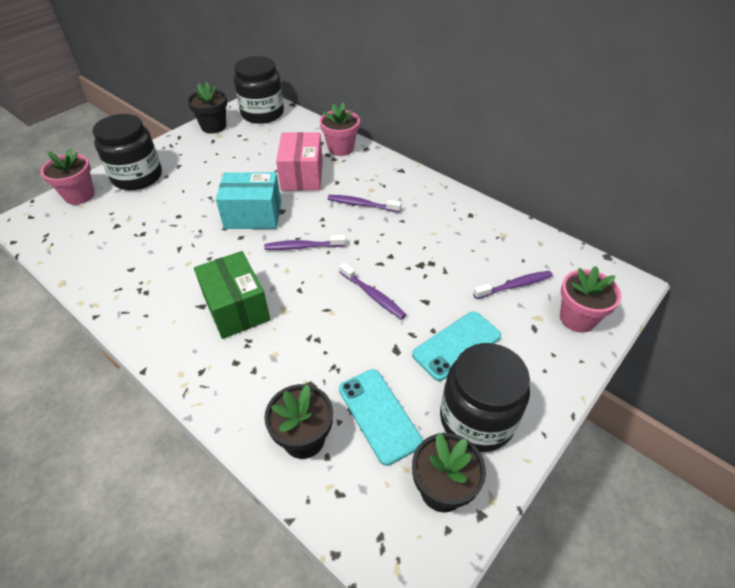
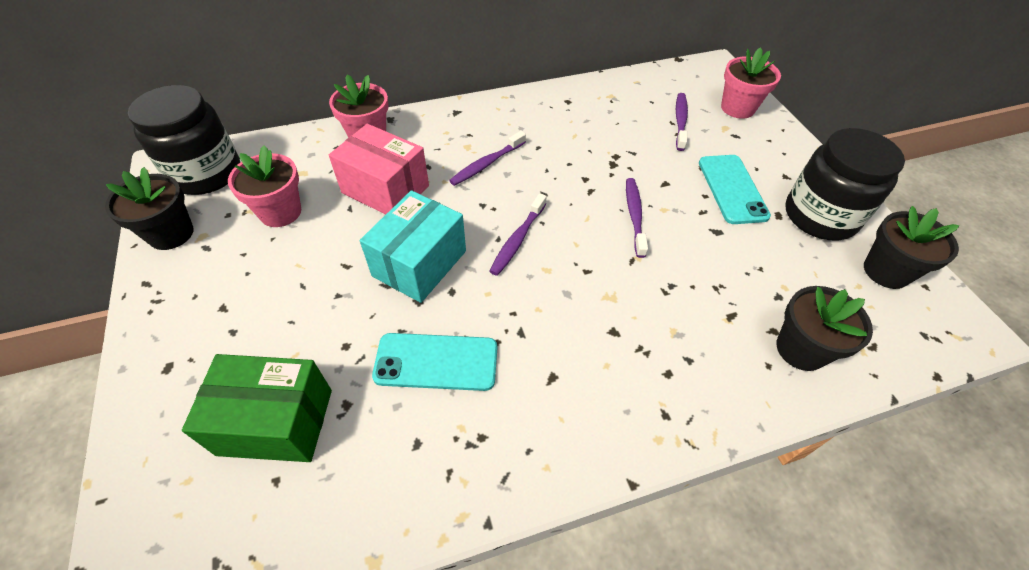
camera: 60 degrees left, 5 degrees up
(79, 195) = (153, 475): pink flower pot -> pink flower pot (280, 212)
(137, 177) = (193, 370): black jar -> none
(236, 308) = (580, 341): green box -> green box (276, 421)
(373, 295) = (634, 215): purple toothbrush -> purple toothbrush turned 75 degrees counterclockwise
(379, 415) = (792, 278): turquoise phone -> turquoise phone (436, 362)

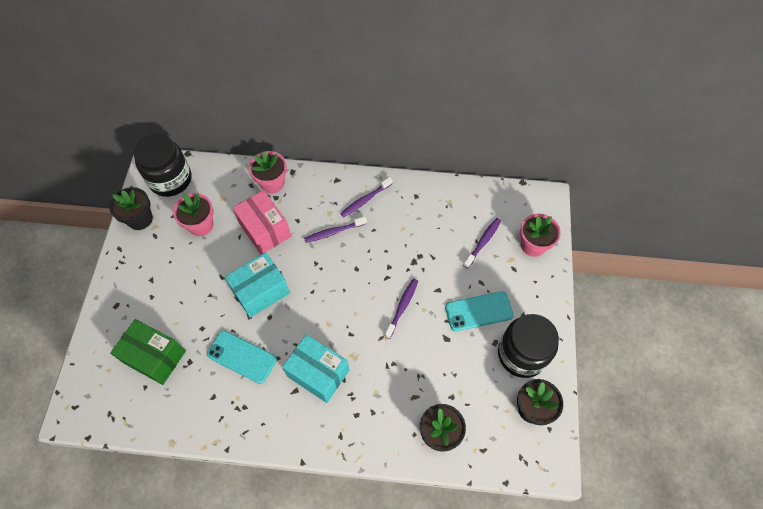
camera: 25 degrees right, 10 degrees up
(517, 240) = (323, 297): purple toothbrush -> purple toothbrush (365, 200)
(573, 338) = (318, 373): none -> turquoise box
(732, 189) = (478, 311): turquoise phone -> turquoise phone turned 60 degrees clockwise

